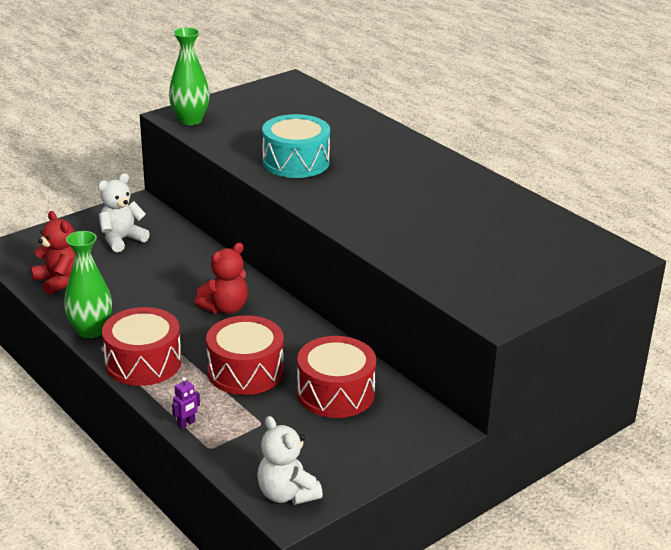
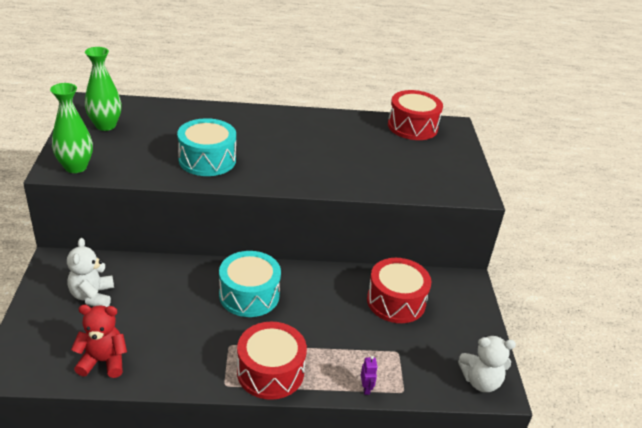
camera: 55 degrees left, 5 degrees up
(91, 330) = (196, 379): green vase -> green vase (105, 125)
(225, 308) = (249, 295): red teddy bear -> turquoise drum
(245, 371) = (333, 327): red drum -> red drum (412, 127)

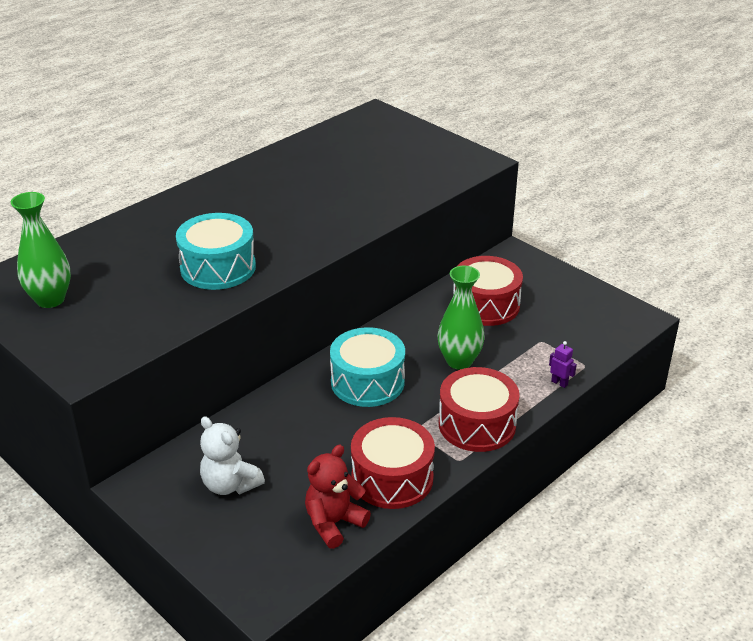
camera: 40 degrees left, 0 degrees up
(75, 167) = (99, 355): green vase -> green vase (459, 361)
(412, 127) = (344, 132): red drum -> red drum (392, 478)
(480, 381) = (621, 320): white teddy bear -> none

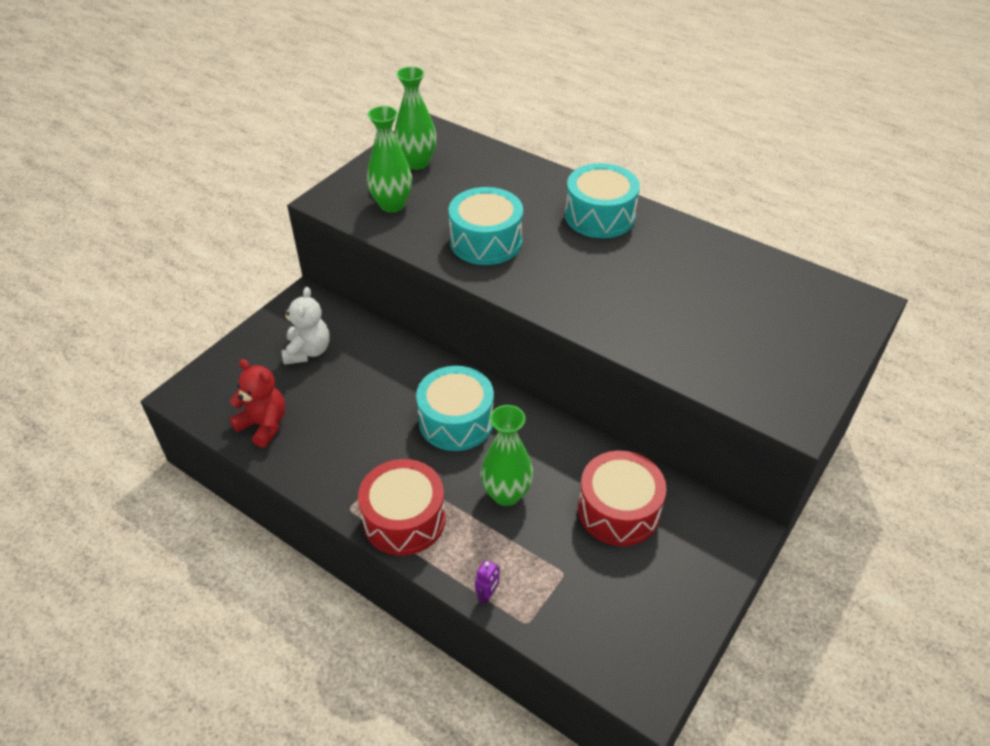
camera: 80 degrees right, 10 degrees up
(121, 322) = (392, 205): none -> green vase
(212, 202) = (599, 216): none -> turquoise drum
(230, 484) = (308, 351): white teddy bear -> white teddy bear turned 150 degrees clockwise
(392, 478) = (321, 458): red drum -> none

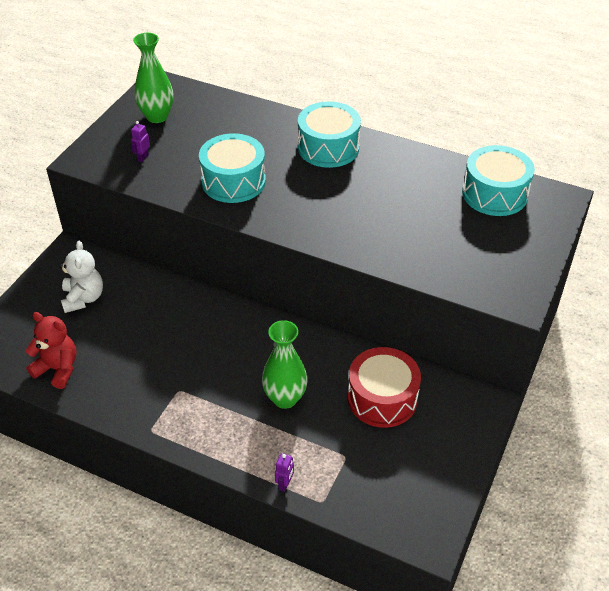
camera: 10 degrees left, 0 degrees up
(392, 205) = (143, 158): green vase -> purple robot
(404, 519) = (201, 432): red drum -> none
(456, 421) = (229, 342): turquoise drum -> turquoise drum (494, 194)

